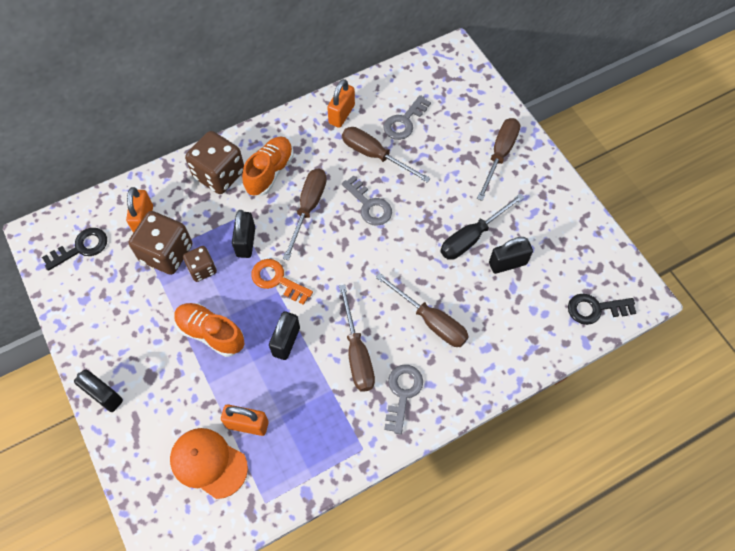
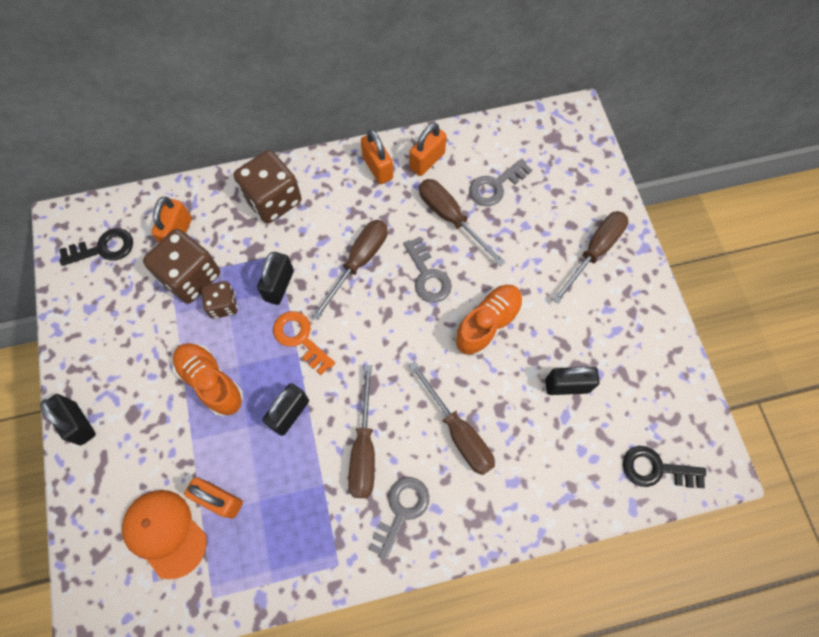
camera: 15 degrees right, 5 degrees up
(270, 172) = (328, 210): orange shoe -> orange shoe (488, 324)
(301, 129) = (377, 168): none -> orange padlock
(472, 237) = (534, 343): black screwdriver -> none

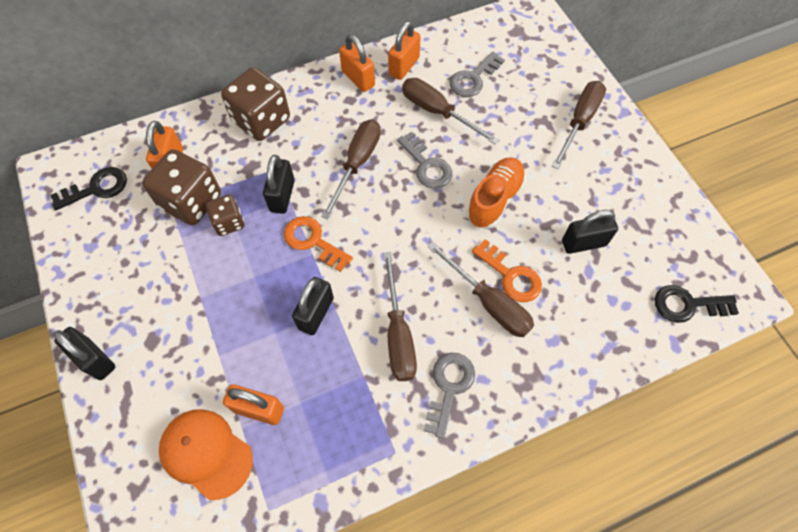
camera: 10 degrees left, 5 degrees down
(211, 382) = (229, 296): orange shoe -> none
(486, 407) = (511, 275): none -> orange key

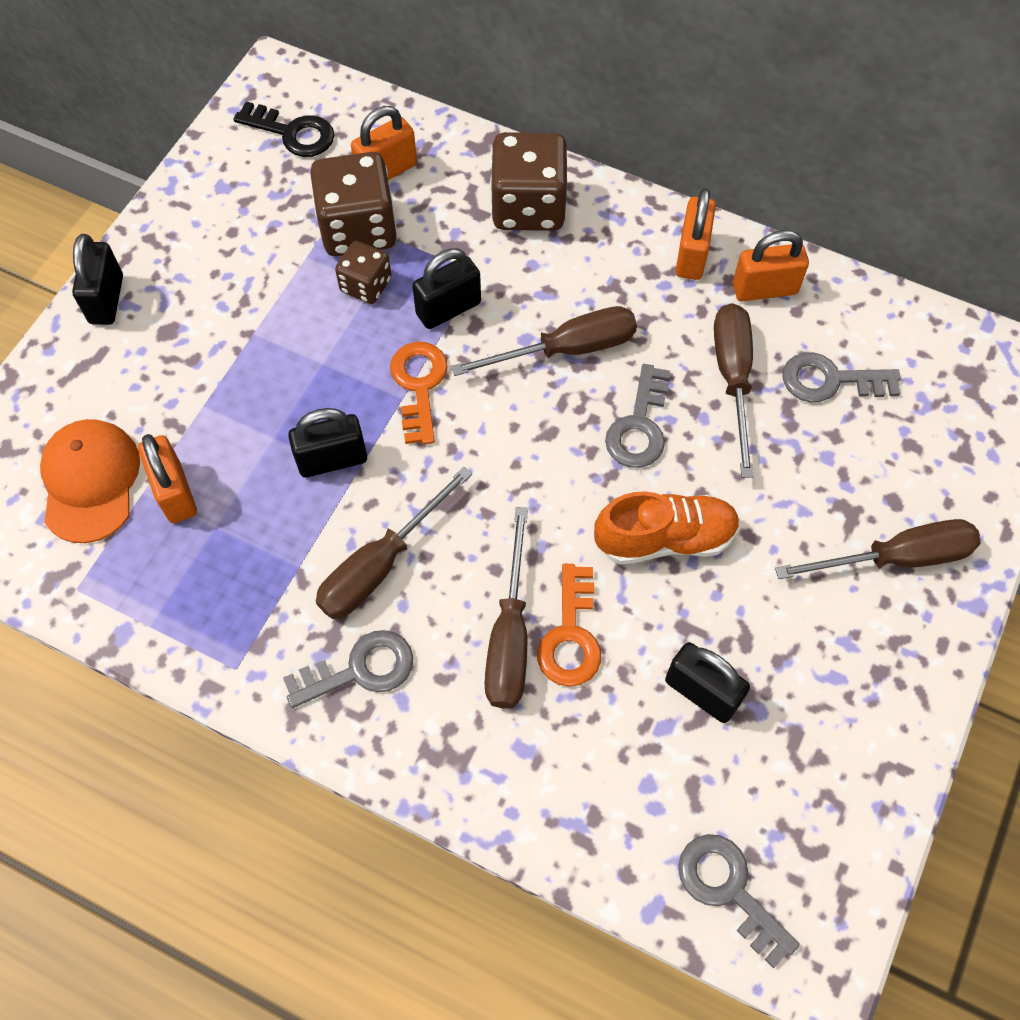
camera: 50 degrees right, 0 degrees up
(687, 305) = (729, 890): black key -> grey key

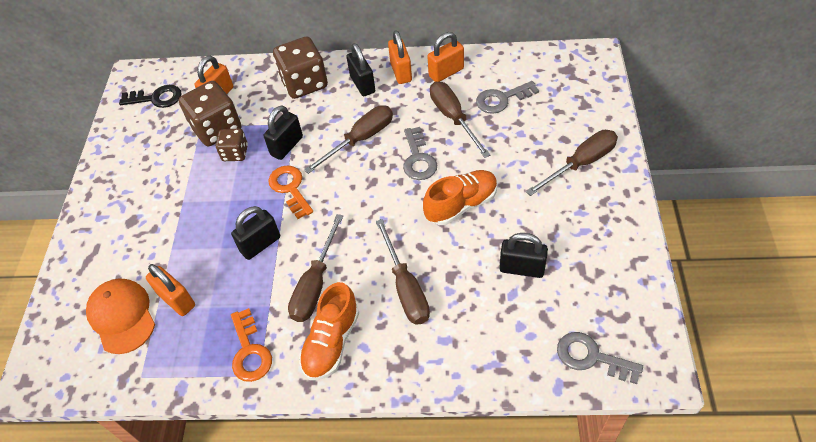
camera: 20 degrees left, 10 degrees down
(106, 299) = (86, 220): black padlock -> black padlock (362, 84)
(359, 669) = (331, 342): grey key -> orange shoe
(571, 635) = (438, 272): orange key -> orange key (250, 351)

